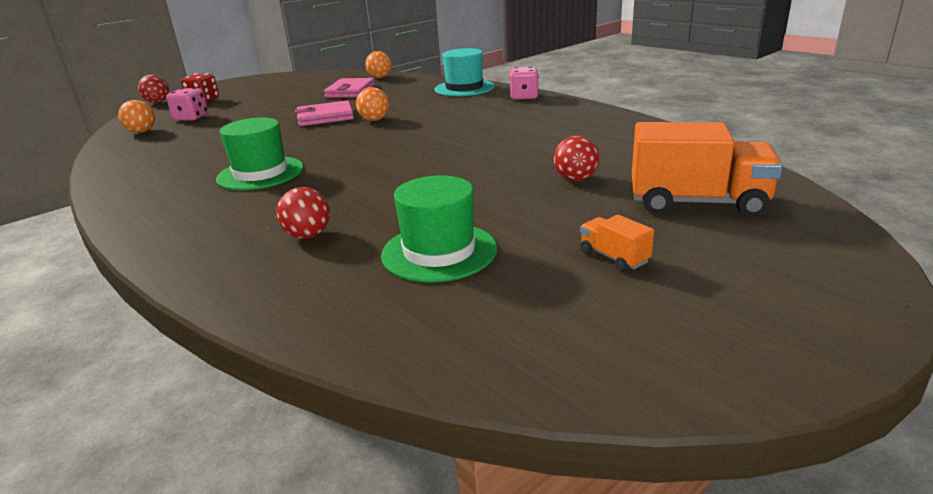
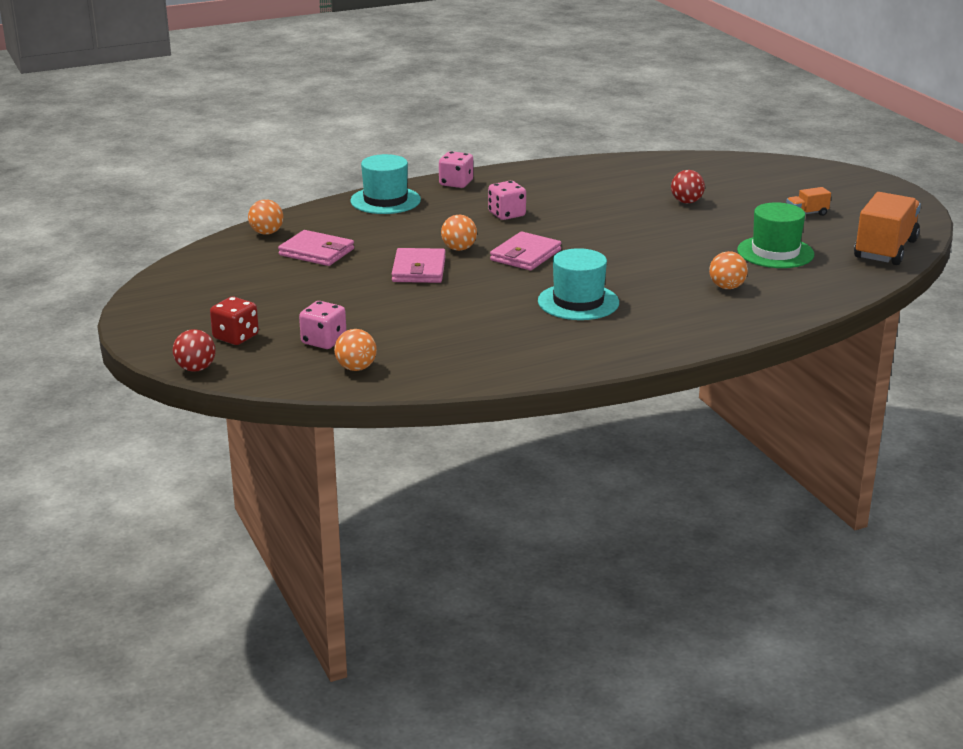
camera: 75 degrees left, 0 degrees up
(260, 173) = (578, 302): green hat -> turquoise hat
(308, 235) = (727, 287): red ball -> orange ball
(370, 140) = (525, 255): none -> pink wallet
(465, 120) = (506, 214): none -> pink dice
(697, 203) = (748, 182): orange truck -> orange truck (885, 249)

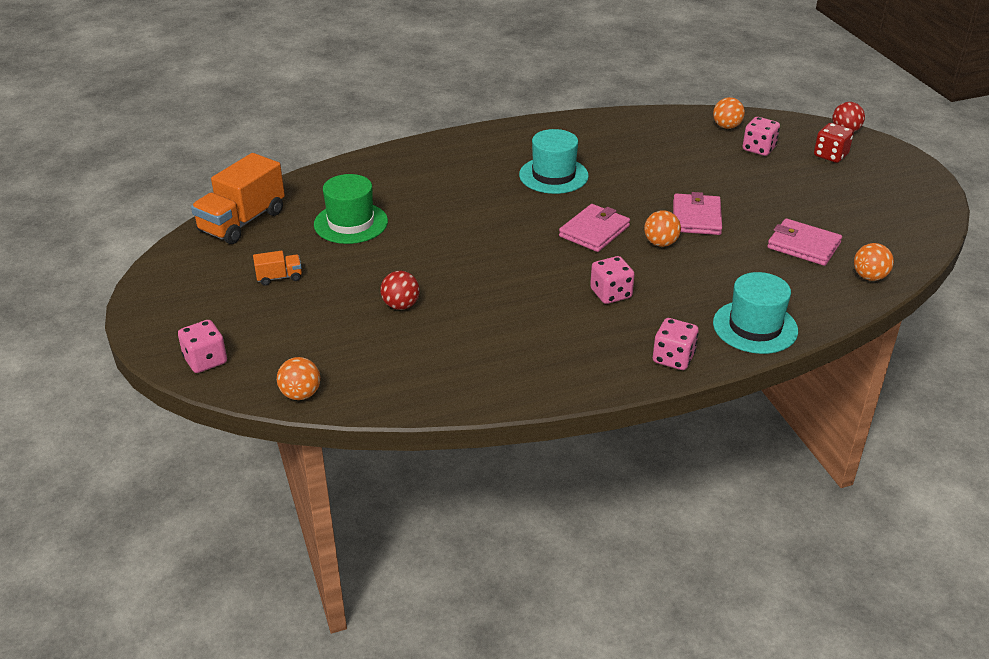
camera: 175 degrees left, 10 degrees up
(727, 287) = (420, 185): orange ball -> orange ball (301, 394)
(816, 171) = (205, 360): none -> pink dice

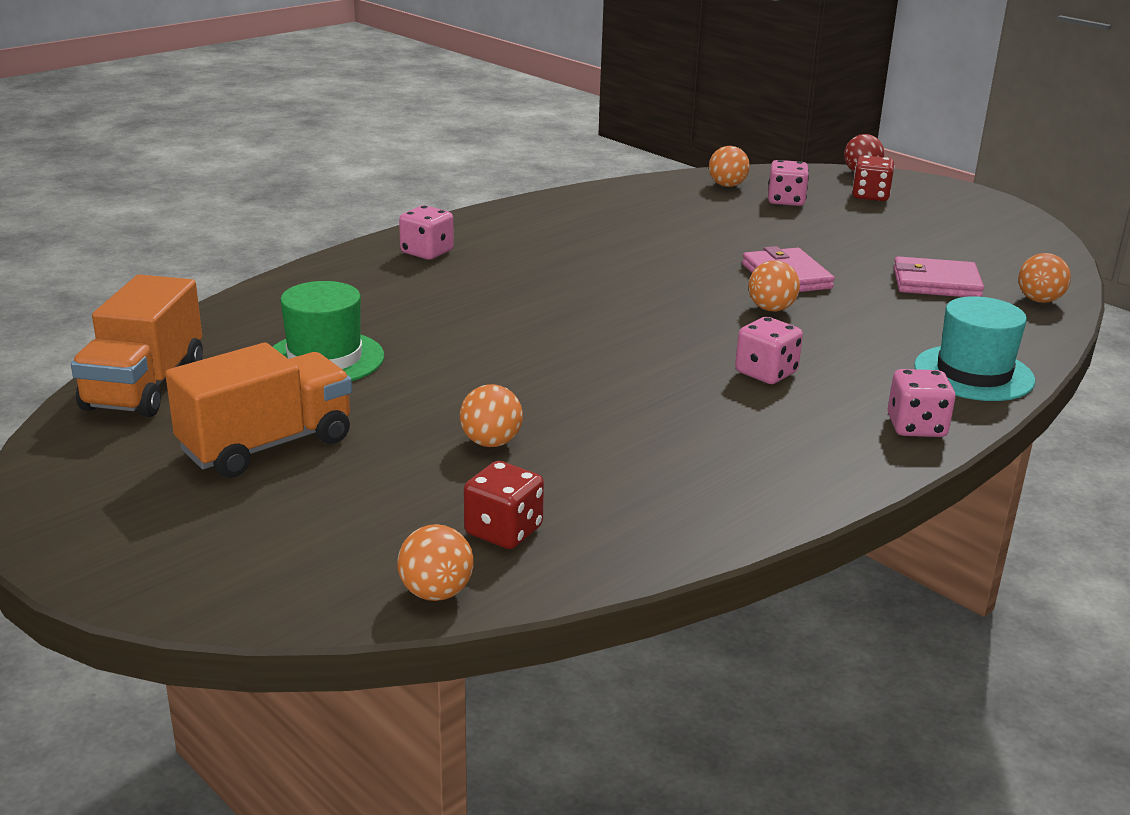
camera: 25 degrees left, 10 degrees down
(205, 360) = (230, 584): pink dice -> pink dice (427, 252)
(279, 277) = (267, 445): orange truck -> orange truck, size x2.17
(363, 366) = (503, 531): none -> red dice
(401, 305) = (491, 442): red ball -> orange ball
(553, 175) = (565, 261): turquoise hat -> none
(594, 231) = (676, 310): pink wallet -> none

